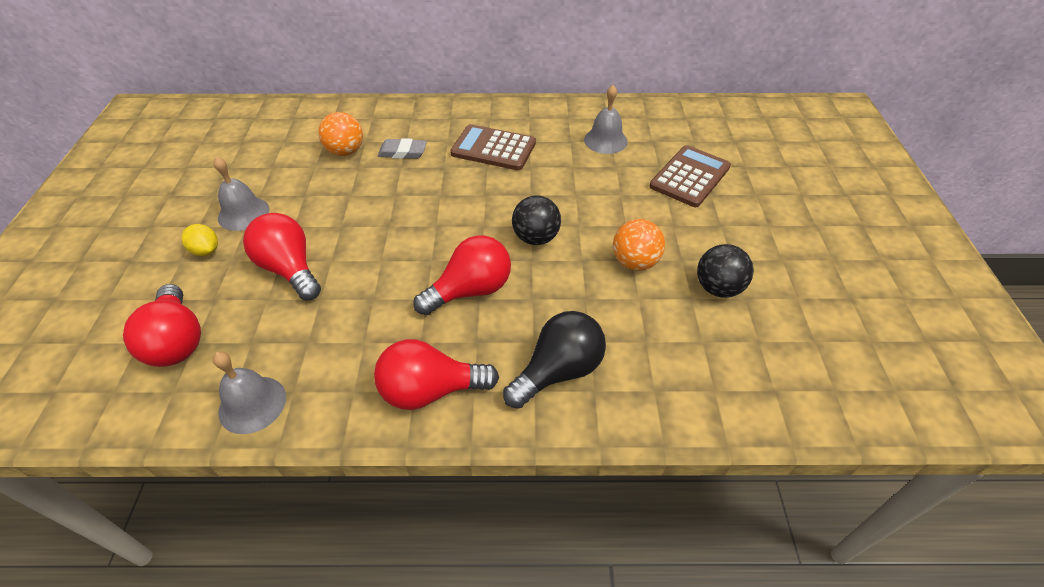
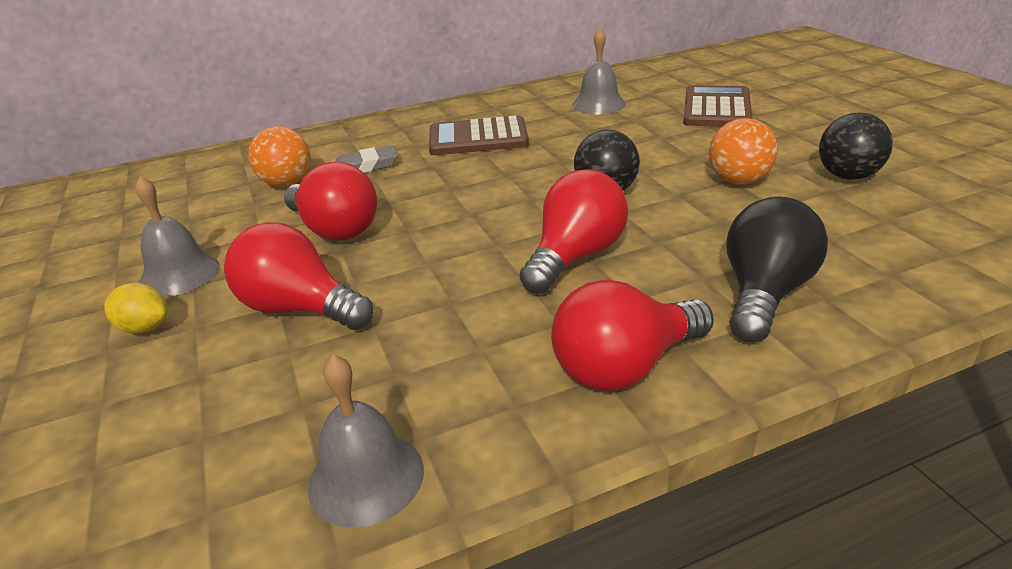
camera: 20 degrees left, 15 degrees down
(177, 341) = (168, 445): red light bulb -> red light bulb (335, 229)

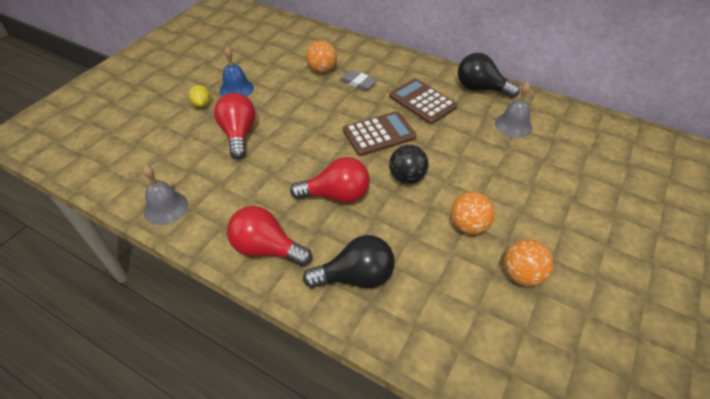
camera: 50 degrees right, 15 degrees up
(179, 274) = (236, 89): grey bell -> blue bell
(335, 229) = (298, 108): red light bulb -> none
(511, 100) = (480, 88): none -> black light bulb
(716, 108) = (564, 179): brown calculator -> brown calculator (379, 134)
(847, 176) = (521, 274): black ball -> orange ball

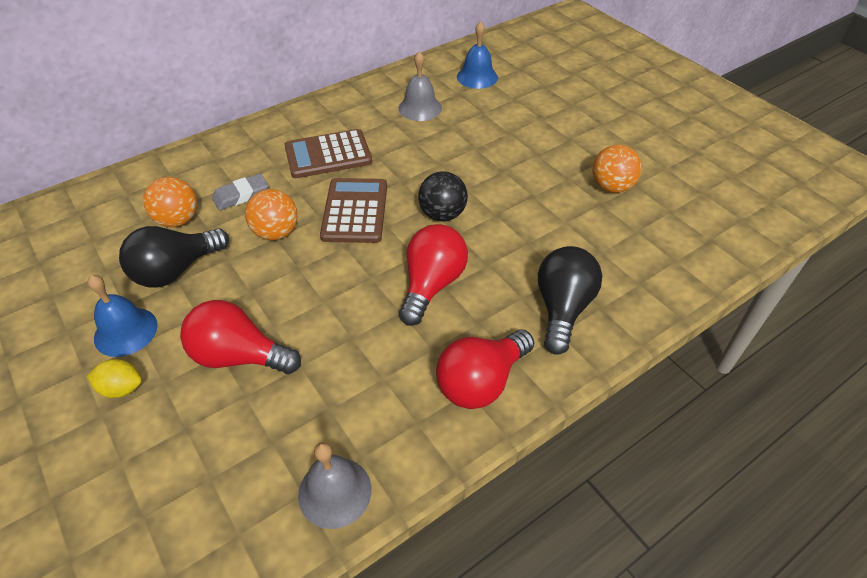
camera: 65 degrees left, 0 degrees up
(468, 226) = (537, 196): orange ball -> orange ball (276, 233)
(480, 88) = (345, 104): black light bulb -> black light bulb (176, 270)
(586, 142) = (477, 77): none -> blue bell

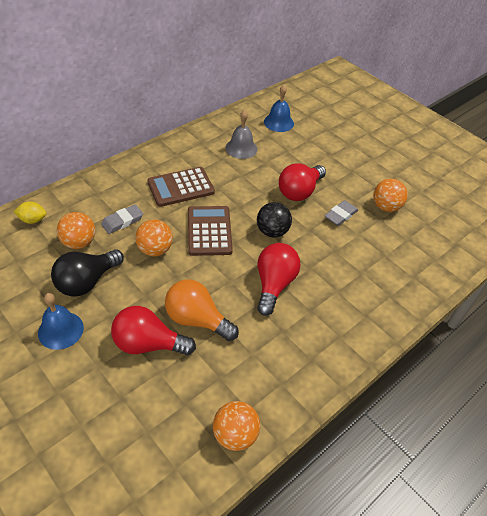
camera: 10 degrees left, 0 degrees up
(122, 388) = (68, 372): yellow lemon -> yellow lemon (33, 220)
(313, 327) = (197, 319): none -> orange light bulb
(334, 492) = (235, 435): grey bell -> orange ball
(481, 382) = (319, 352): red light bulb -> red light bulb (299, 191)
(544, 196) = (340, 215): none -> grey eraser
(562, 308) = (365, 298): black light bulb -> none

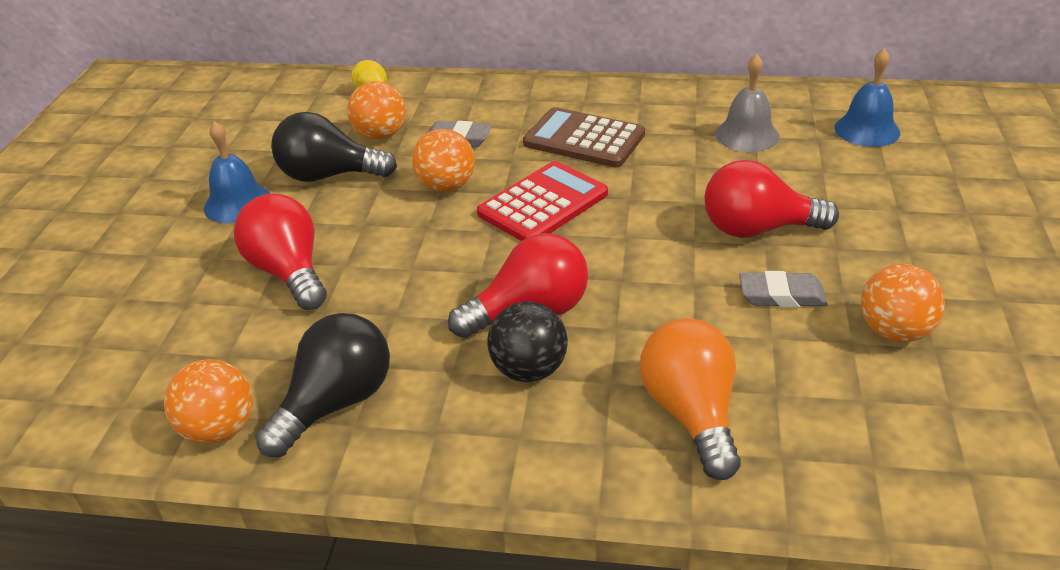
camera: 55 degrees right, 10 degrees down
(197, 319) = (375, 285): orange light bulb -> orange light bulb (691, 413)
(209, 231) = (543, 204): brown calculator -> red calculator
(262, 382) = (336, 403): none -> black light bulb
(272, 231) = (630, 253): black ball -> black ball (529, 370)

